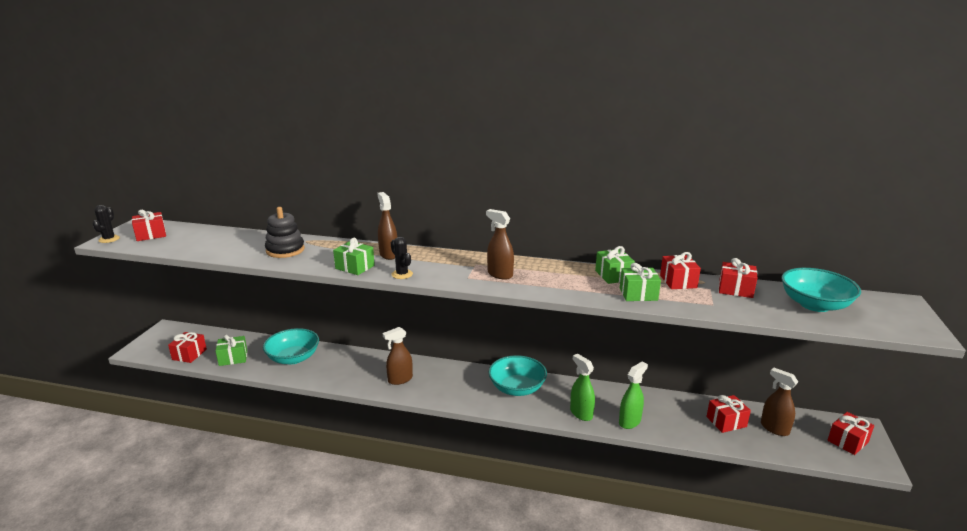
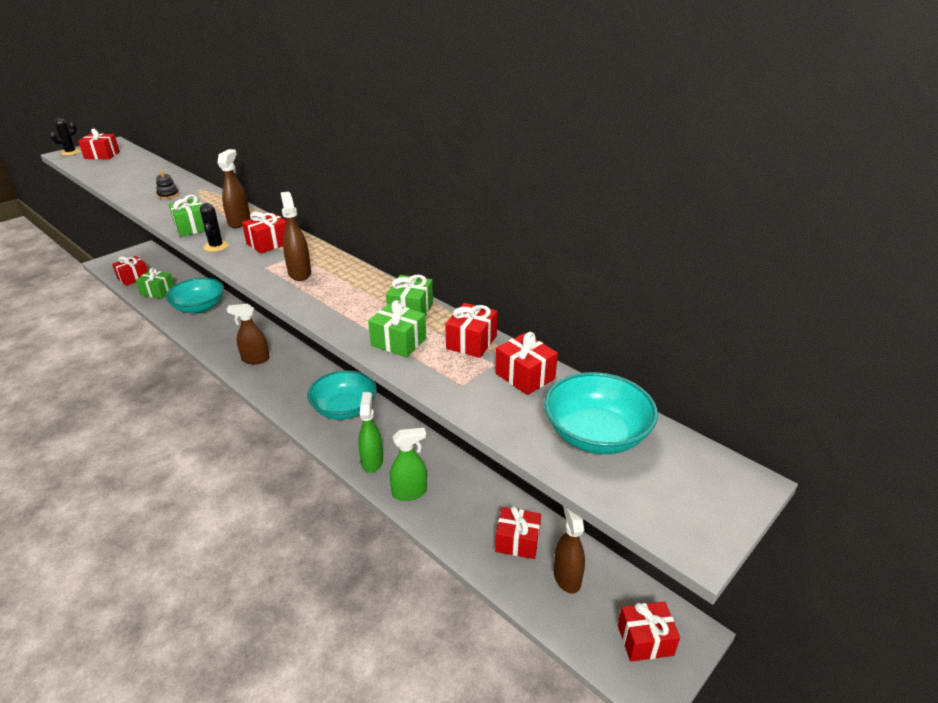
camera: 30 degrees right, 10 degrees up
(285, 250) = (168, 195): black stacking toy -> black stacking toy, size x0.52
(440, 262) = (268, 243): none -> red gift

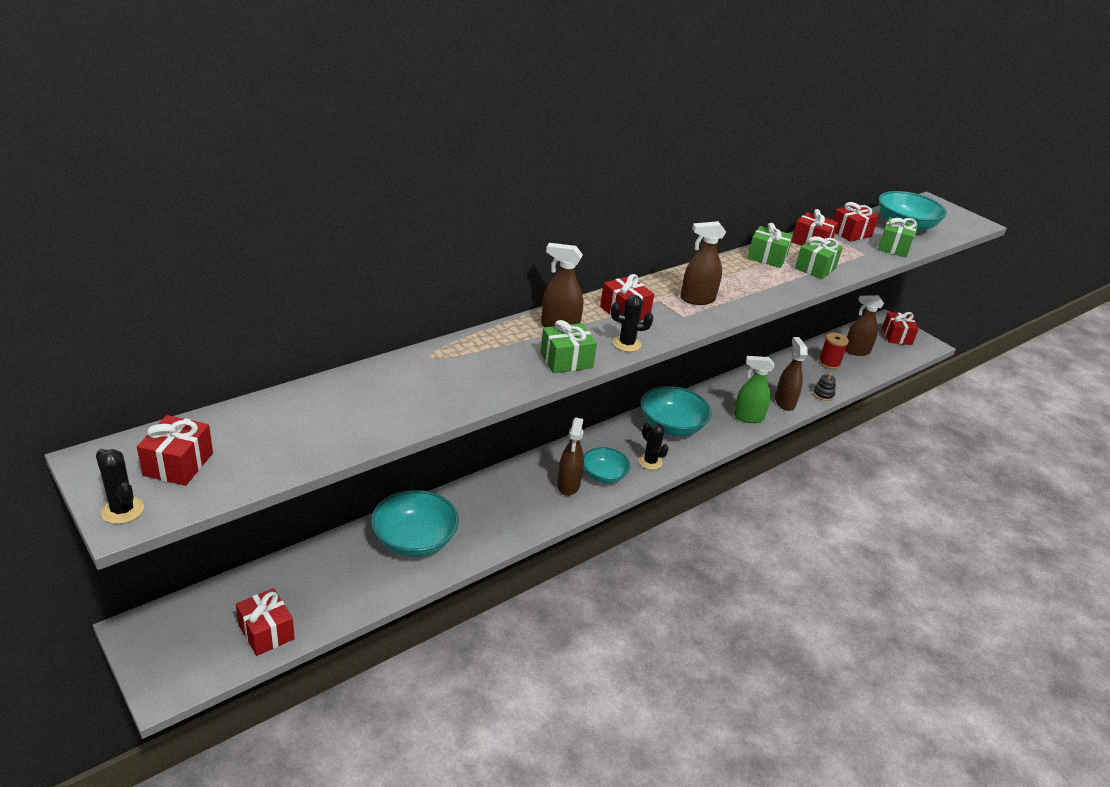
camera: 85 degrees left, 0 degrees up
(158, 292) = (339, 592): green gift -> green gift (894, 247)
(168, 195) = (439, 381): black stacking toy -> black stacking toy (823, 394)
(268, 375) = (604, 475): none -> turquoise bowl
(289, 398) = (650, 462): none -> black cactus
(410, 492) = (784, 402): green spray bottle -> brown spray bottle
(517, 541) = (829, 363): red gift -> red spool

